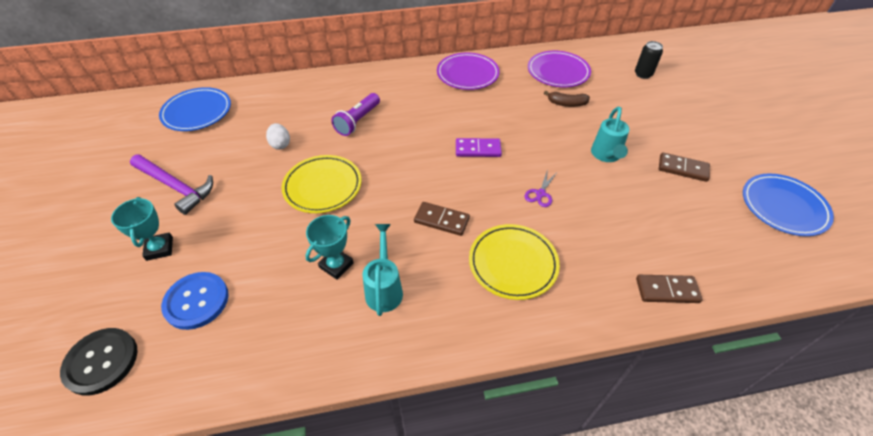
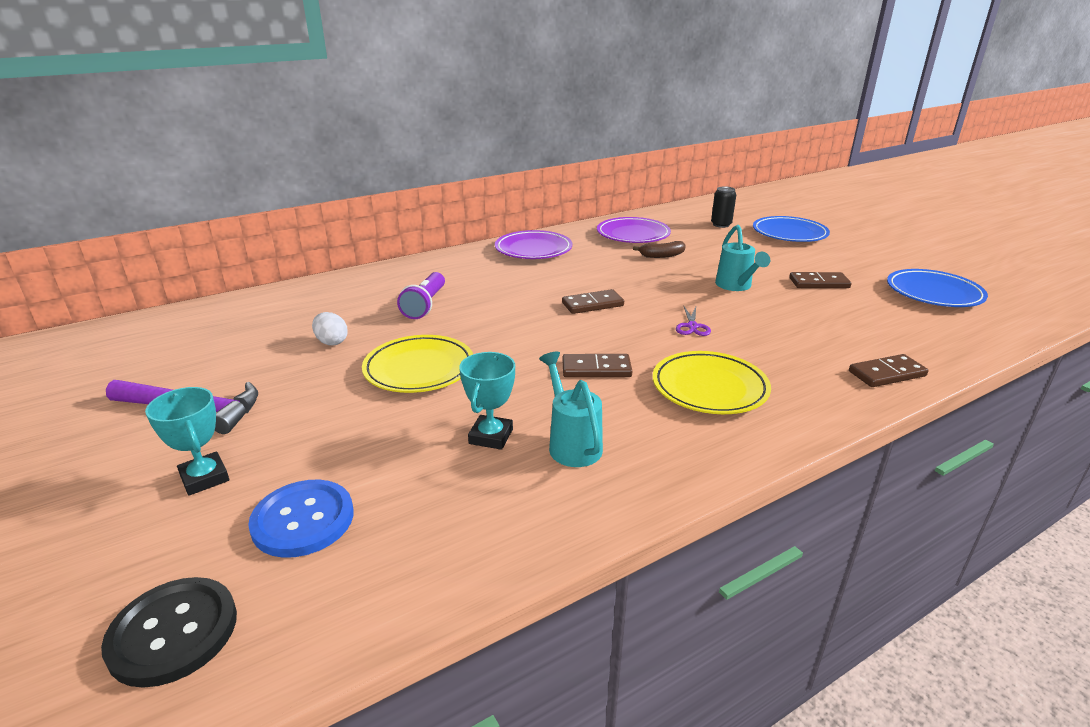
camera: 20 degrees left, 20 degrees down
(197, 112) = (184, 333): blue plate -> blue plate (789, 233)
(478, 149) = (592, 304): purple domino -> brown domino

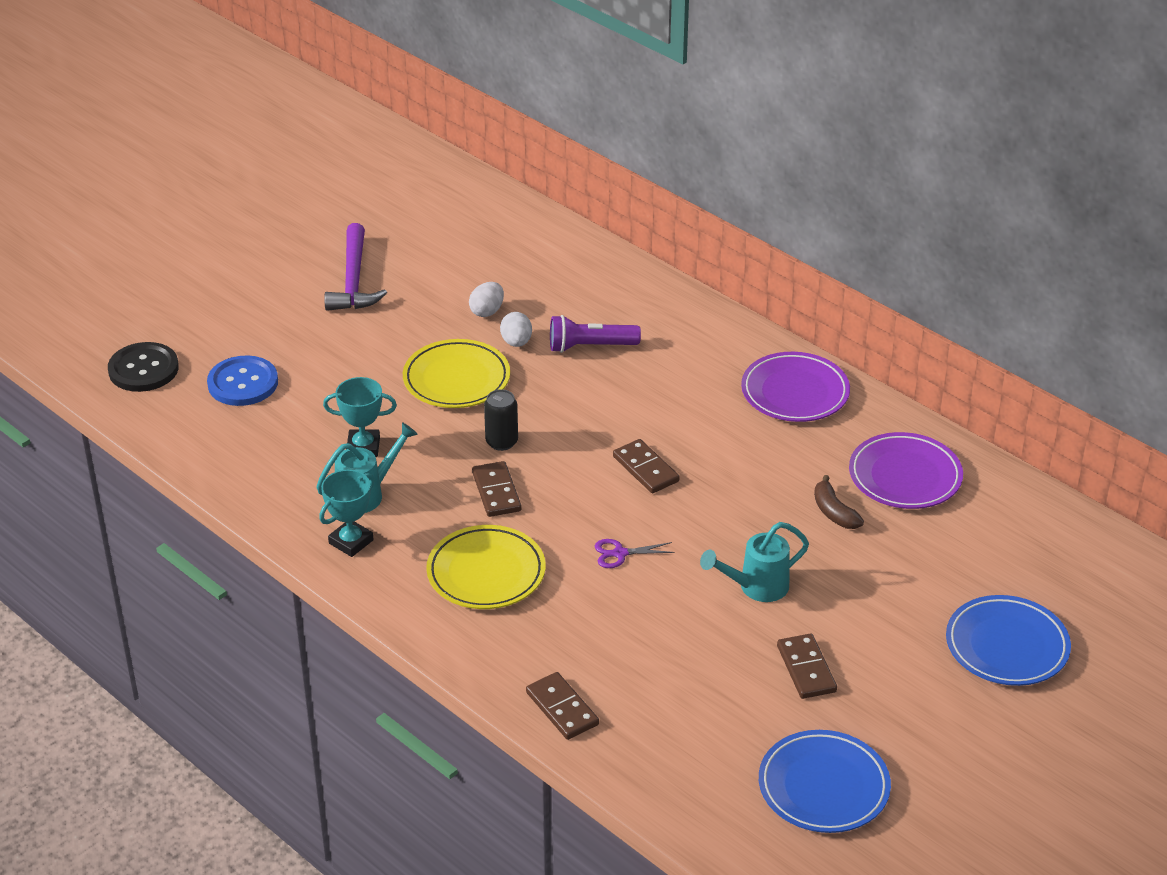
camera: 75 degrees right, 10 degrees up
(204, 478) = (274, 322): turquoise trophy -> turquoise trophy (351, 542)
(390, 334) = (516, 342): none -> white egg
(721, 224) = (1007, 567): black can -> black can (501, 442)

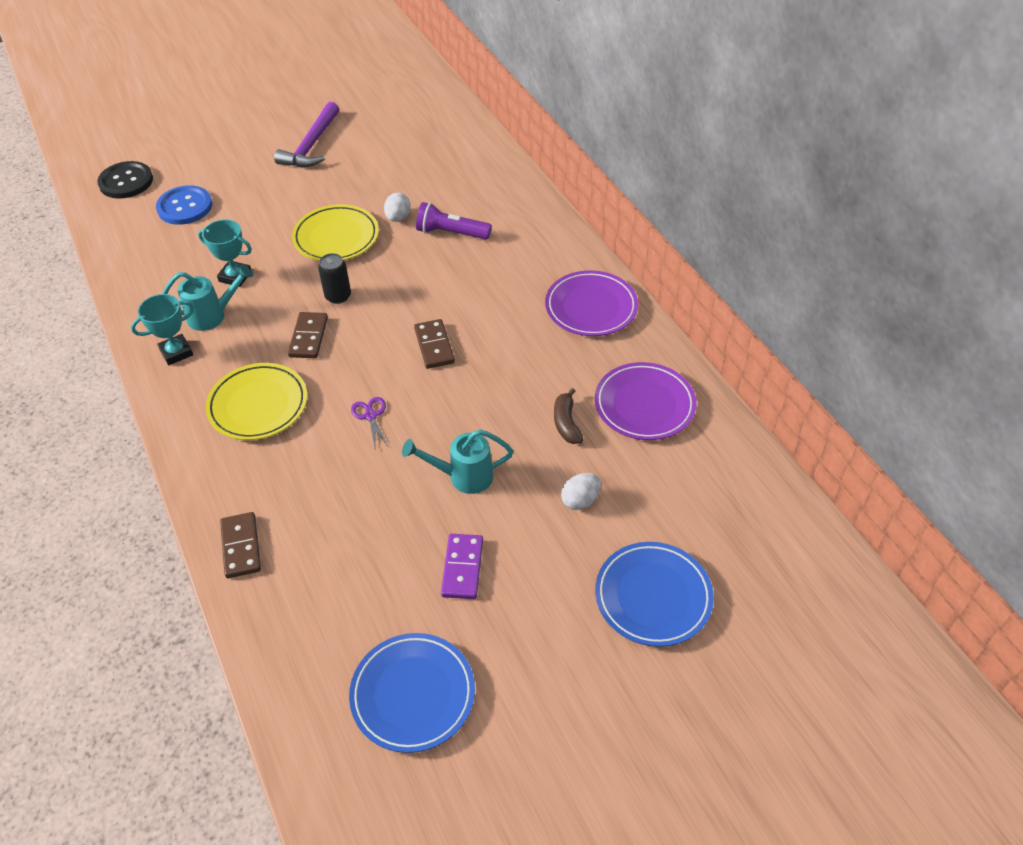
camera: 20 degrees right, 10 degrees up
(487, 311) = (391, 188): white egg -> white egg (580, 500)
(620, 553) = (371, 415): purple scissors -> purple scissors turned 60 degrees clockwise
(806, 669) = (462, 568): brown domino -> purple domino

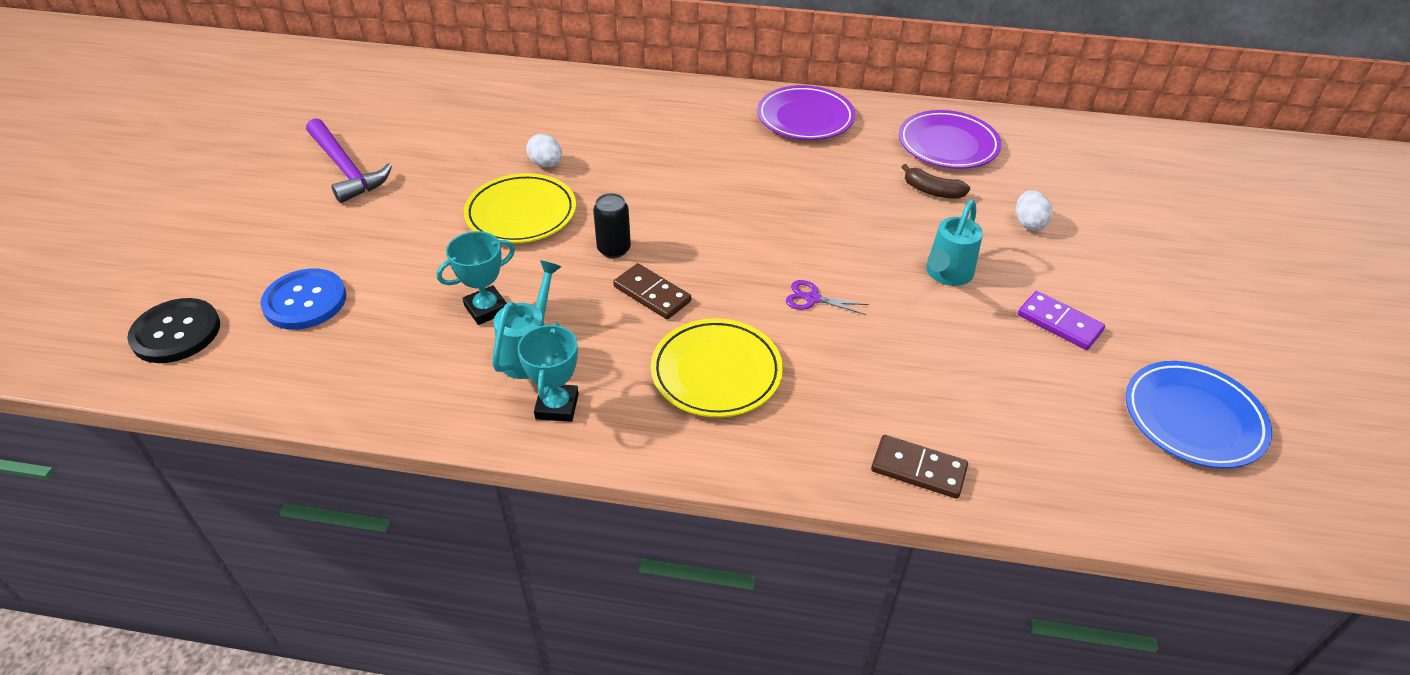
camera: 55 degrees left, 5 degrees down
(434, 346) = (757, 220): brown domino -> none
(451, 233) = (612, 144): purple flashlight -> none
(653, 596) = (1161, 234): blue plate -> none

